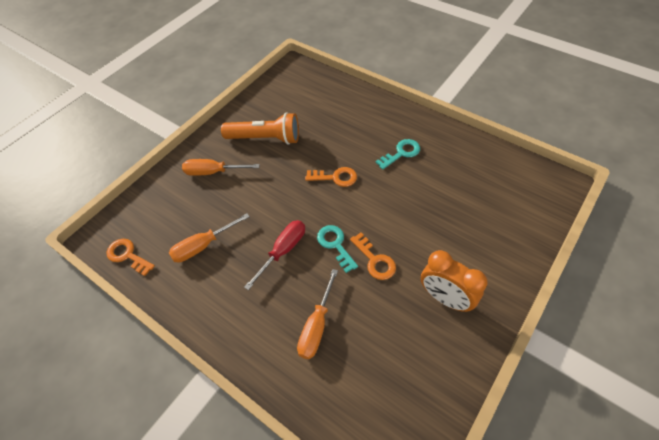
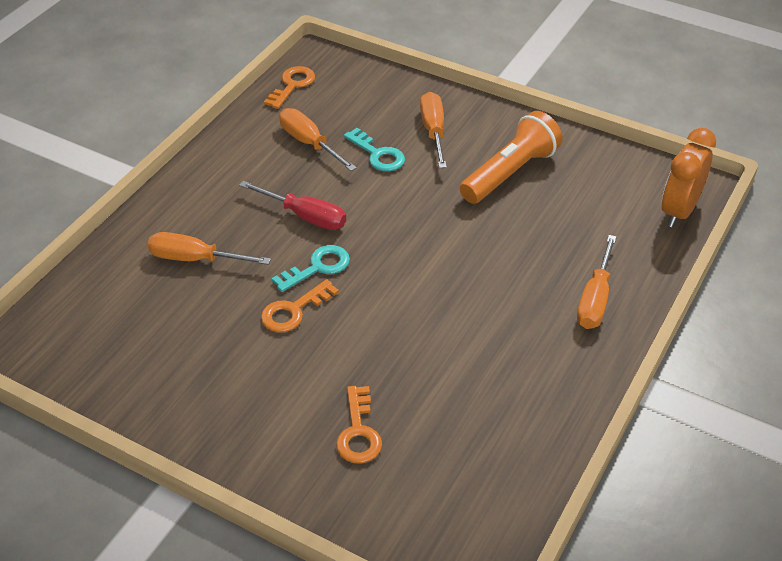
camera: 80 degrees right, 10 degrees down
(265, 138) = (510, 173): orange flashlight -> orange flashlight turned 135 degrees counterclockwise
(335, 177) = (442, 259): orange key -> orange key (358, 432)
(375, 115) = (595, 299): none -> orange screwdriver
(401, 153) = (509, 337): turquoise key -> turquoise key (378, 155)
(445, 298) = (233, 389): orange clock -> orange clock (679, 211)

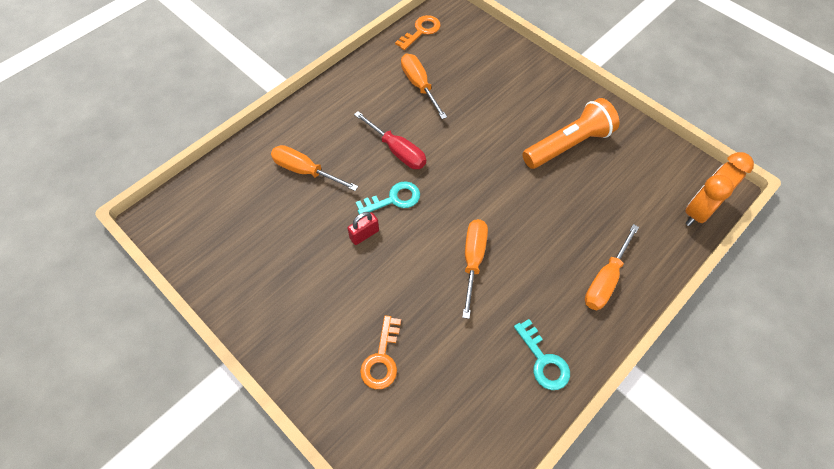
camera: 15 degrees right, 15 degrees up
(293, 311) = (364, 234): orange key -> red padlock
(378, 155) = (468, 106): turquoise key -> turquoise key (543, 361)
(433, 131) = (518, 94): orange screwdriver -> orange screwdriver (473, 260)

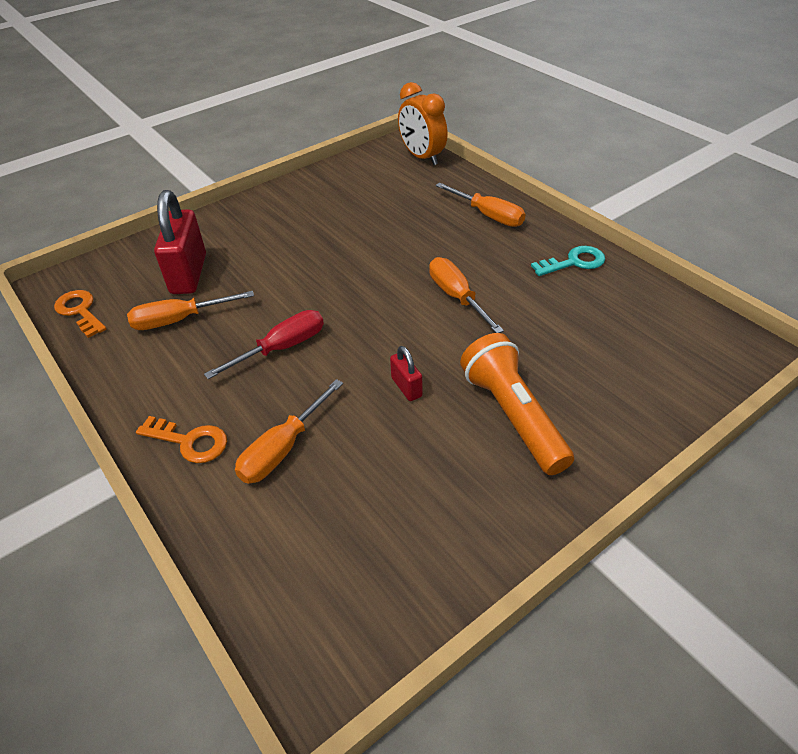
camera: 80 degrees left, 15 degrees down
(382, 359) = (580, 380): orange key -> orange key (190, 441)
(394, 199) = (358, 356): turquoise key -> none
(471, 76) = (188, 274): none -> red padlock
(473, 260) = (457, 297): orange screwdriver -> orange screwdriver turned 45 degrees clockwise
(568, 145) = (322, 216): orange flashlight -> orange flashlight (513, 416)

